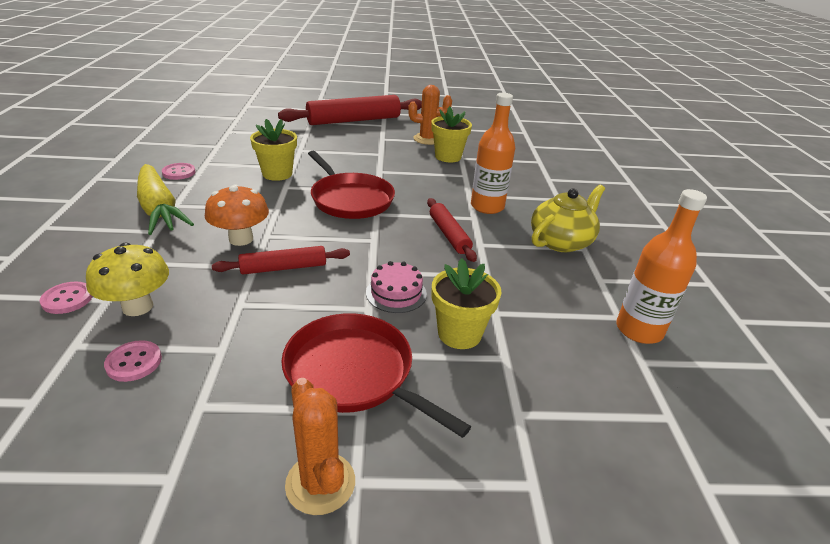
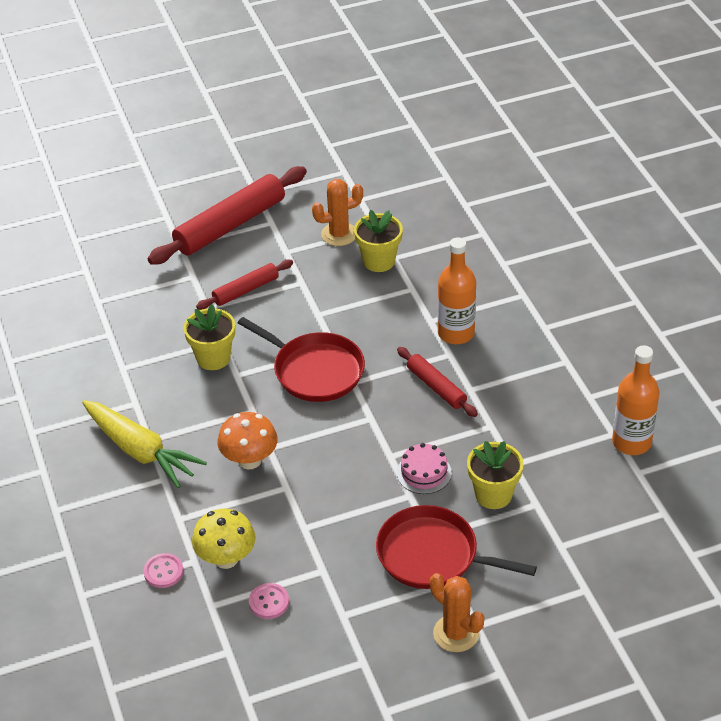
camera: 15 degrees left, 10 degrees up
(179, 172) = (109, 393): pink button -> none
(283, 268) = (312, 479): red rolling pin -> red rolling pin (245, 290)
(561, 241) = (543, 359): yellow teapot -> none

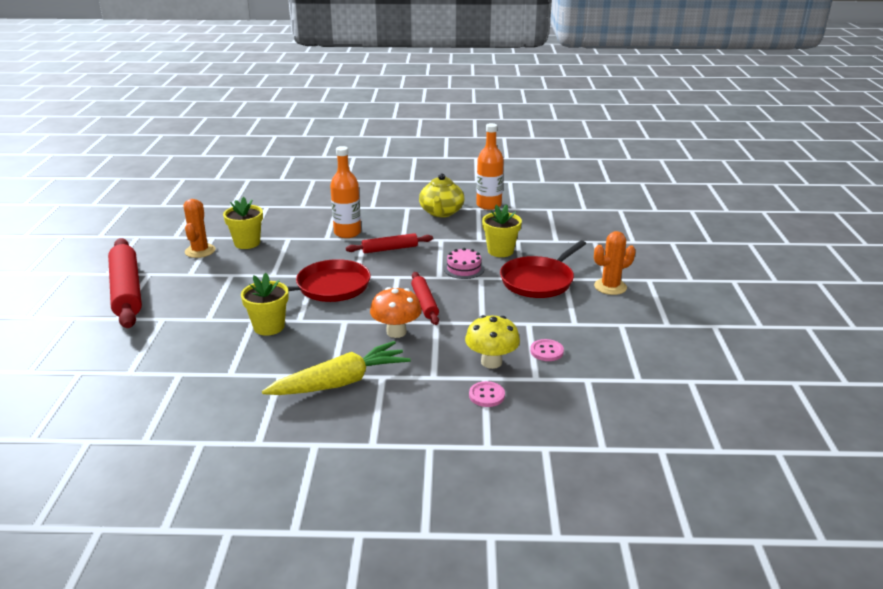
camera: 70 degrees left, 15 degrees down
(245, 290) = (210, 298): red rolling pin -> red rolling pin (424, 303)
(573, 400) = (441, 212): none -> yellow teapot

